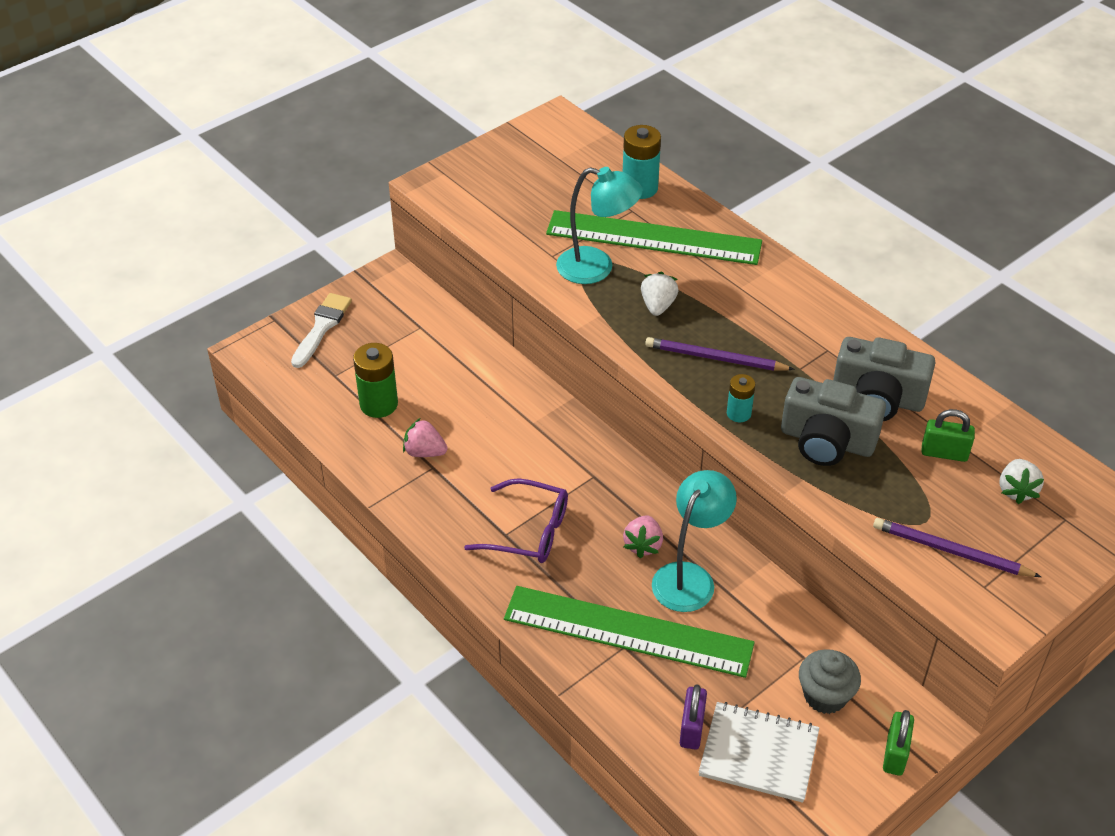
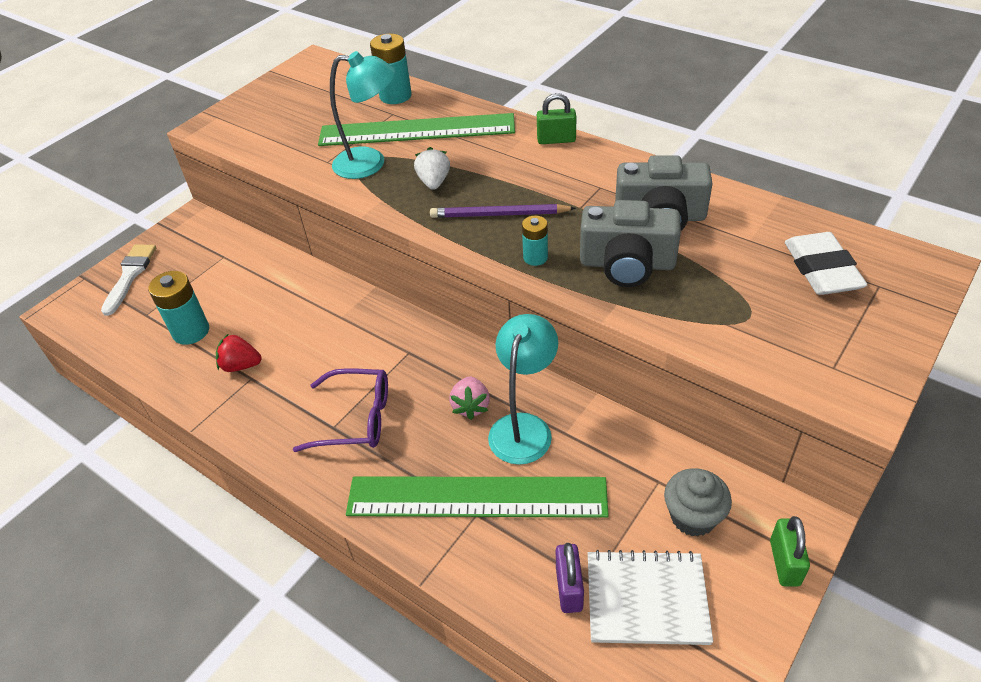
camera: 10 degrees left, 0 degrees up
(379, 404) = (191, 331): green battery -> turquoise battery
(424, 452) = (241, 365): pink strawberry -> red strawberry
(944, 453) = (740, 251): green padlock -> green padlock (556, 140)
(951, 551) = (786, 340): purple pencil -> none
(1016, 490) = (821, 270): white strawberry -> white eraser

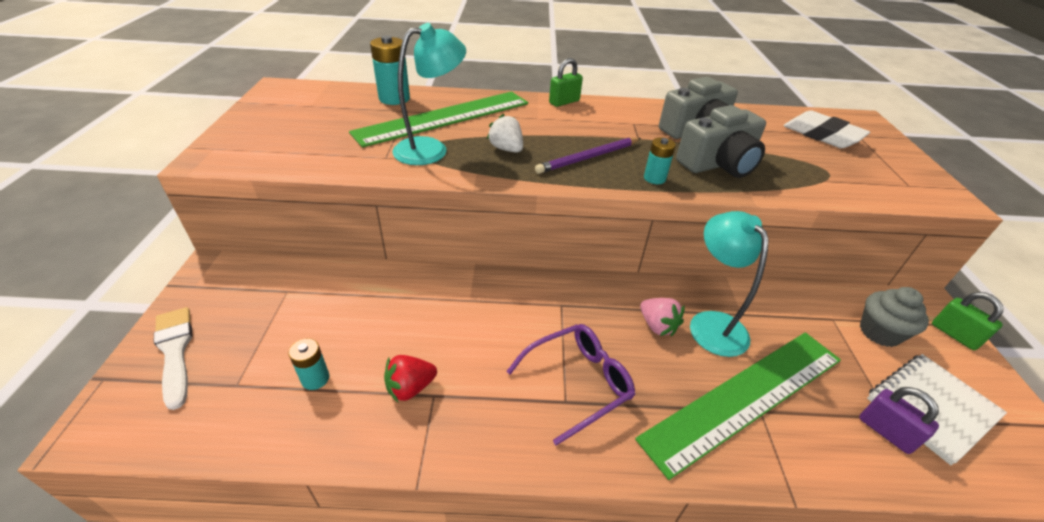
camera: 40 degrees left, 5 degrees down
(191, 331) = (315, 379): turquoise battery -> turquoise battery, size x0.59

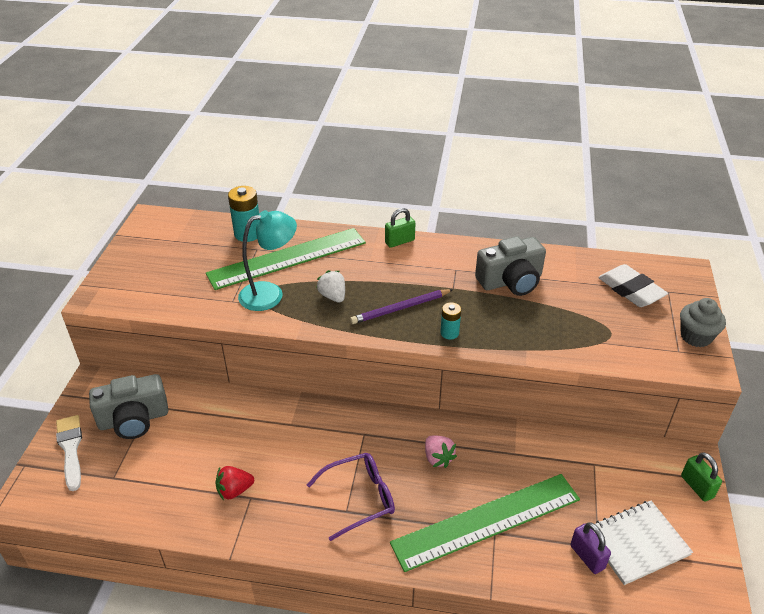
camera: 10 degrees right, 0 degrees up
(315, 379) = (168, 478): turquoise battery -> none
(711, 323) = (485, 459): turquoise lamp -> none
(718, 164) = (513, 320): grey camera -> grey camera (134, 419)
(879, 332) = (629, 479): grey cupcake -> grey cupcake (695, 337)

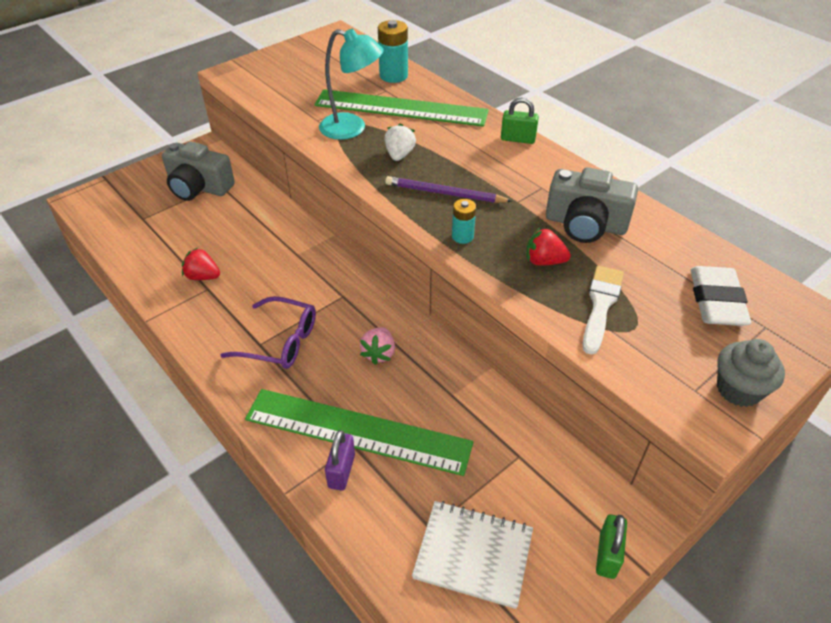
camera: 40 degrees right, 5 degrees up
(70, 449) = (141, 184): white brush -> white brush (601, 305)
(517, 320) = (544, 261): none -> red strawberry
(587, 557) = (409, 528): purple padlock -> purple padlock (341, 471)

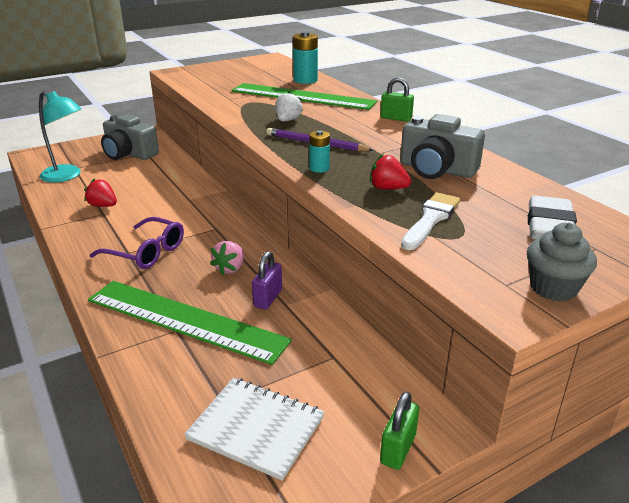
camera: 10 degrees right, 15 degrees down
(341, 471) = (156, 347): purple padlock -> purple padlock (268, 298)
(352, 128) = (255, 104): turquoise lamp -> turquoise lamp (67, 176)

